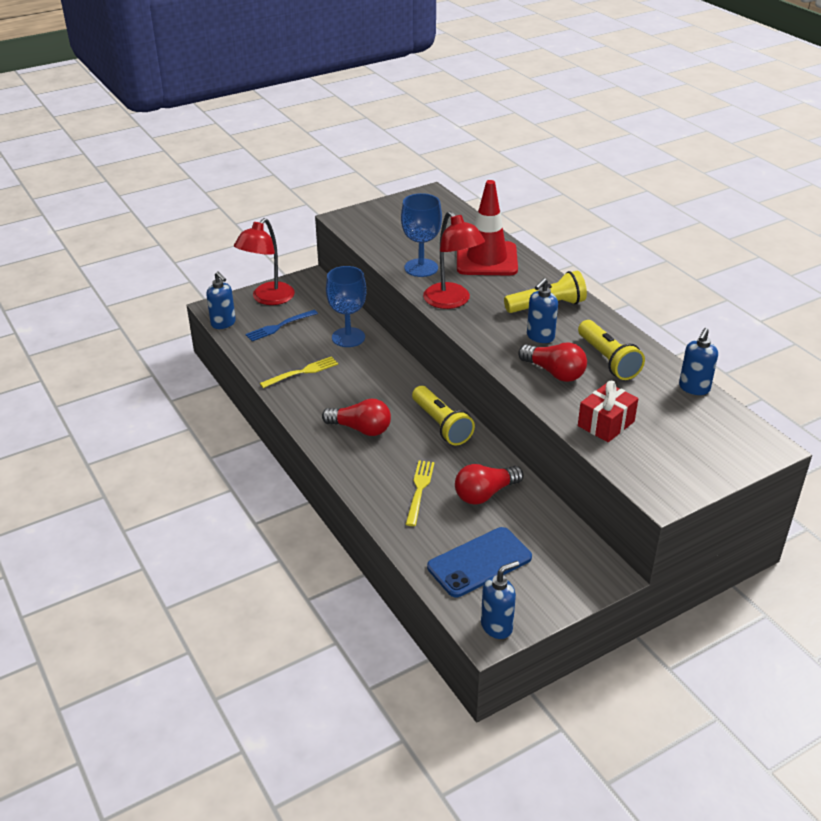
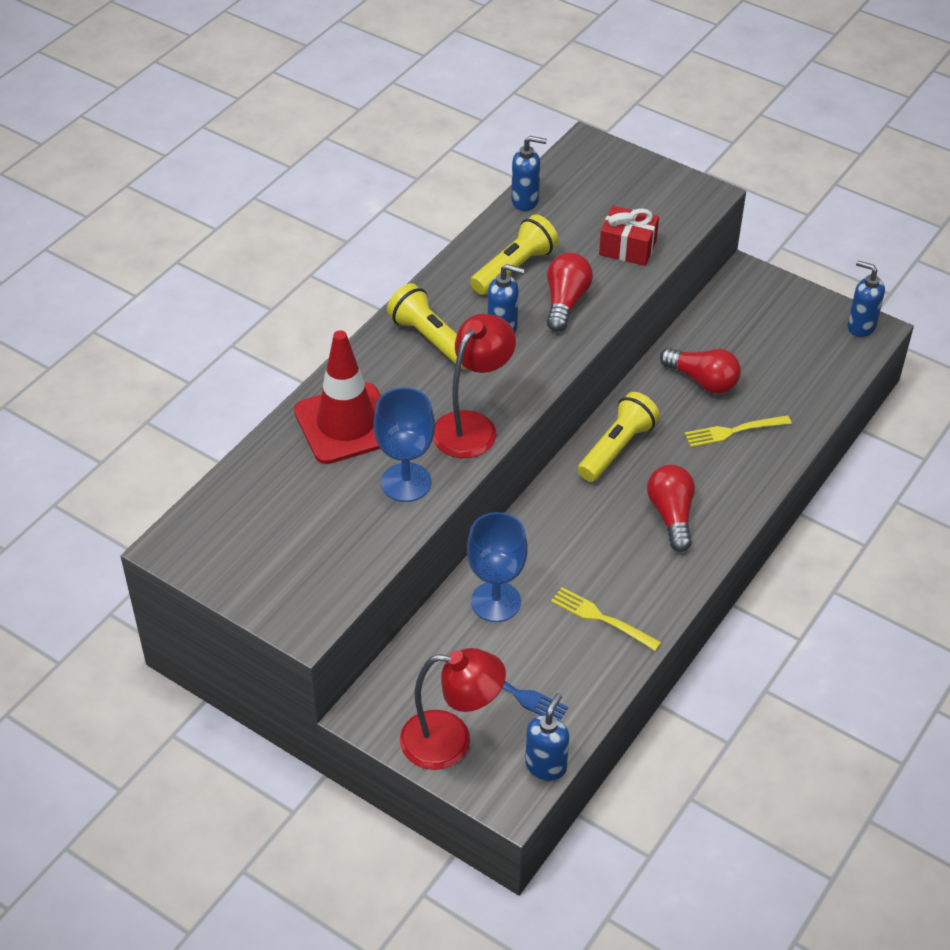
camera: 115 degrees left, 10 degrees up
(479, 562) = (797, 358): blue phone -> none

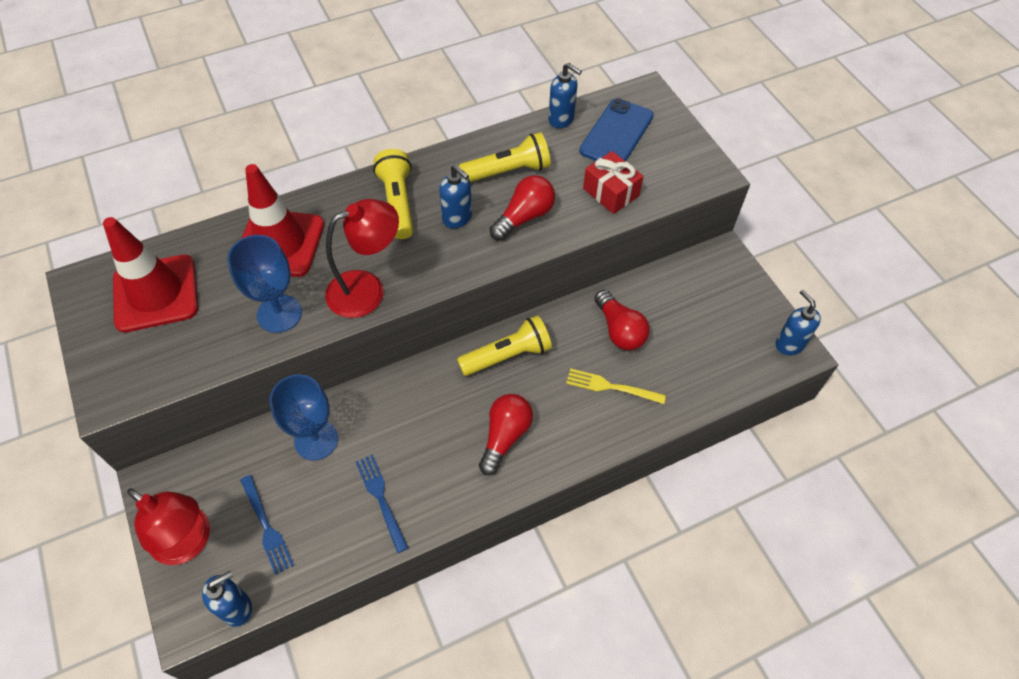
camera: 30 degrees right, 10 degrees up
(262, 520) = (156, 293): none -> red traffic cone
(589, 193) = (616, 133): none -> blue phone
(601, 618) = (381, 499): yellow fork -> blue fork

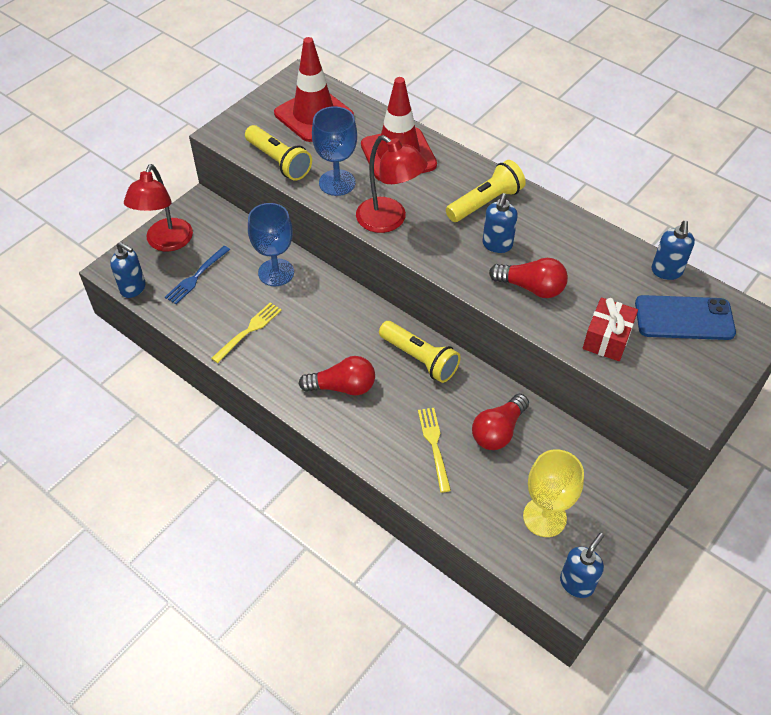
camera: 65 degrees right, 5 degrees down
(381, 499) = (248, 331): blue fork -> yellow fork
(508, 171) = (574, 257): yellow flashlight -> yellow flashlight (279, 161)
(720, 337) = (544, 517): none -> yellow goblet

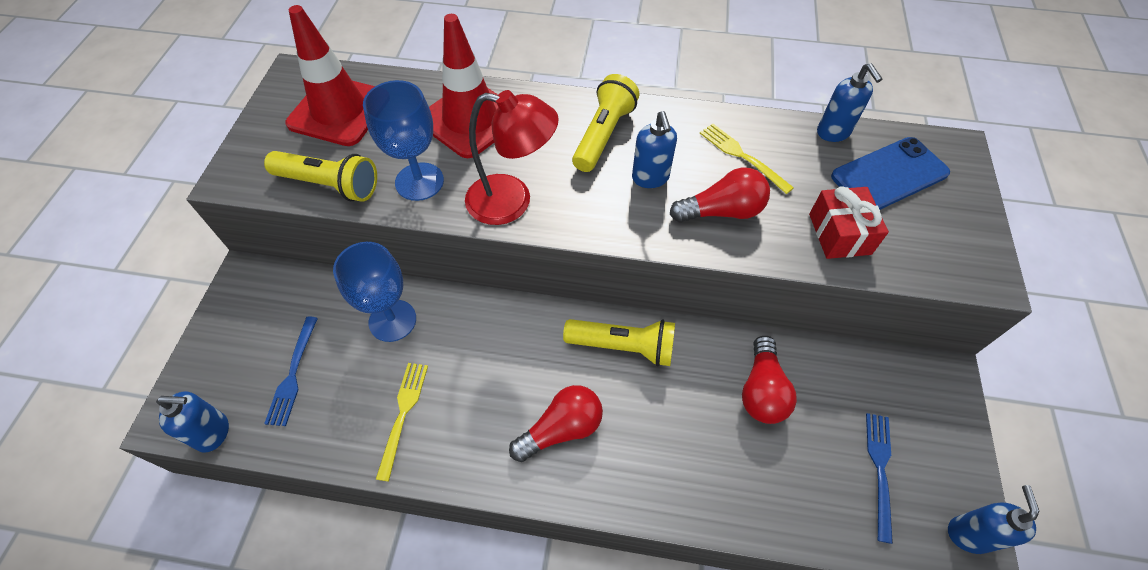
camera: 30 degrees left, 5 degrees up
(166, 242) = (227, 347): red lamp -> none
(434, 445) = (710, 448): yellow fork -> yellow fork (742, 156)
(544, 517) = (879, 470): yellow goblet -> blue fork

